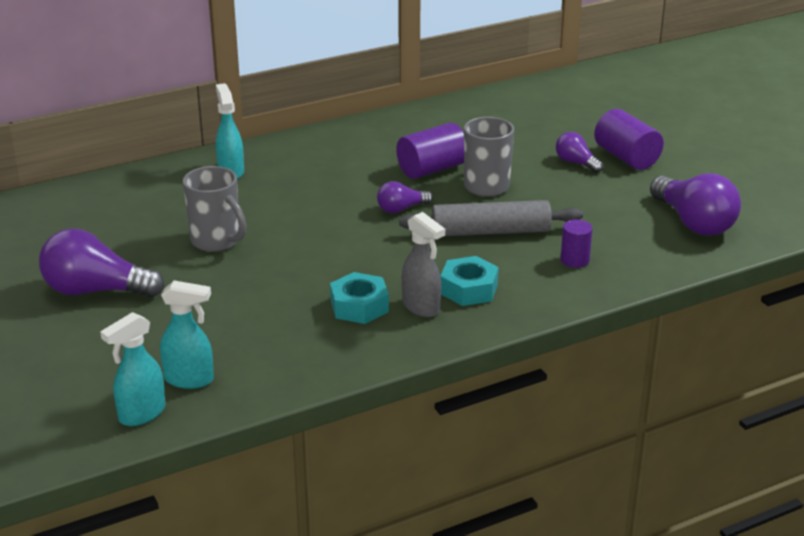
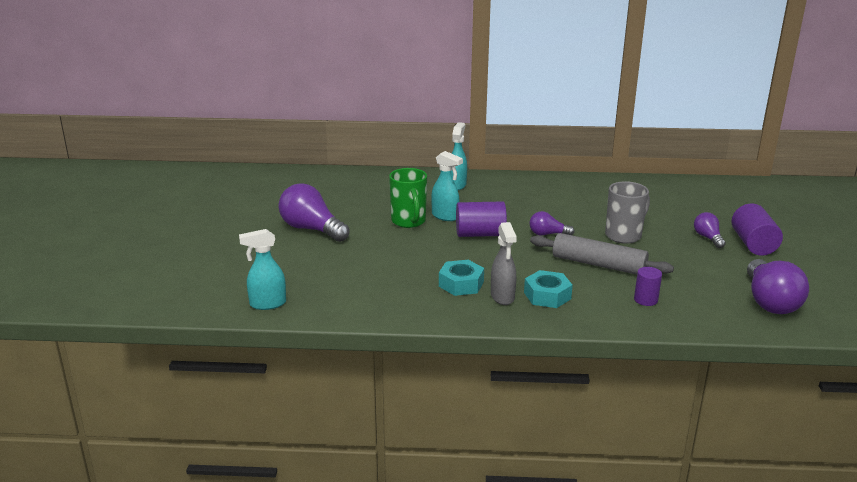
camera: 30 degrees right, 5 degrees down
(190, 380) = (314, 294): turquoise spray bottle -> turquoise spray bottle (445, 216)
(217, 241) = (409, 222): grey mug -> green mug
(432, 169) = (593, 216): purple cylinder -> purple cylinder (480, 234)

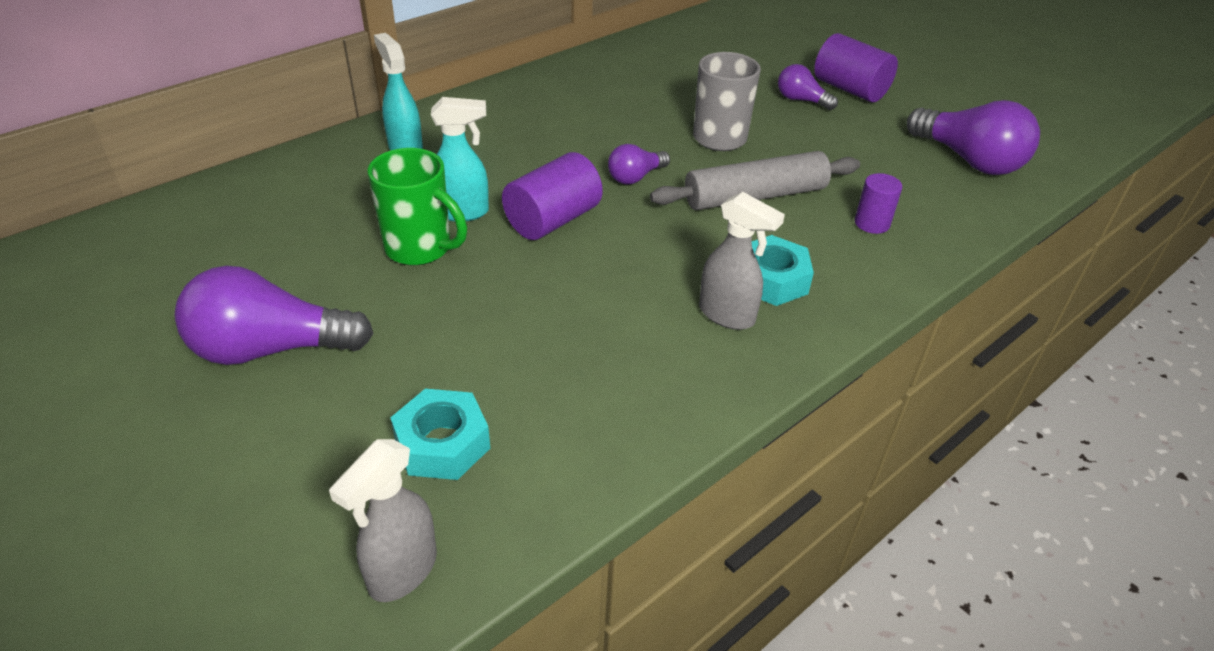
camera: 45 degrees left, 15 degrees up
(267, 304) = (402, 572): turquoise spray bottle -> grey spray bottle
(461, 284) = (647, 324): turquoise nut -> turquoise nut (442, 444)

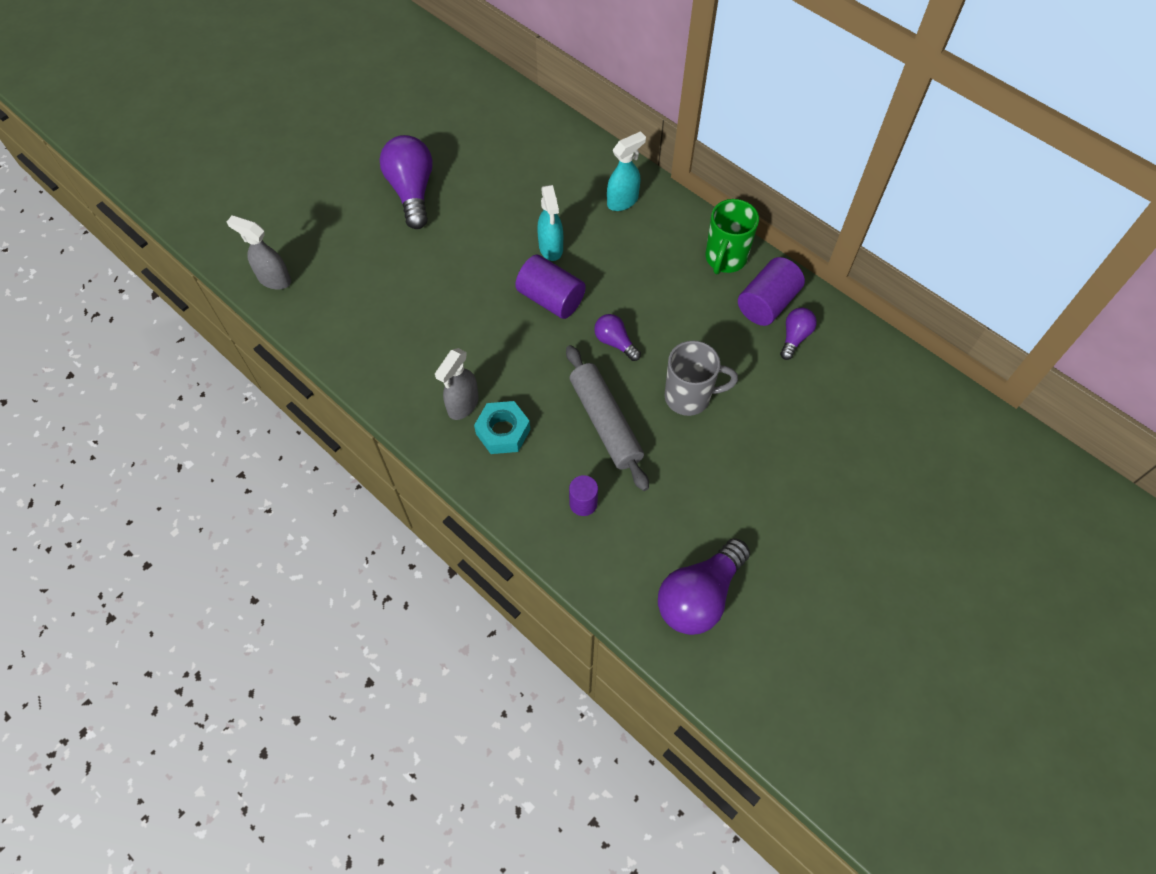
camera: 85 degrees right, 20 degrees up
(420, 249) = (508, 235): green mug -> green mug (725, 259)
(442, 444) = (349, 279): turquoise nut -> none
(801, 100) = (773, 462): purple light bulb -> purple light bulb (794, 337)
(850, 89) = (809, 506): purple cylinder -> purple cylinder (767, 303)

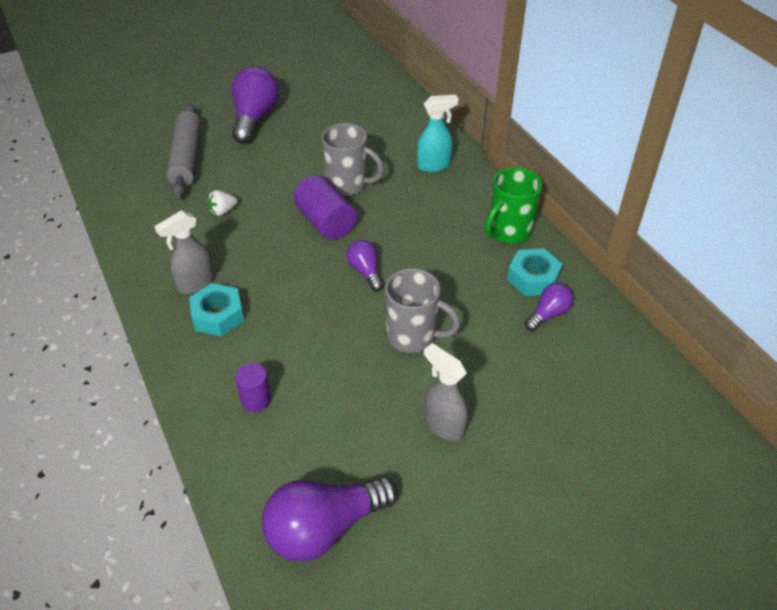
camera: 20 degrees right, 15 degrees down
(274, 279) = (103, 152): grey spray bottle -> grey spray bottle (443, 425)
(443, 316) = (223, 211): none -> white strawberry
(551, 248) = (348, 185): turquoise spray bottle -> grey mug
(605, 422) = (318, 335): grey rolling pin -> grey rolling pin (186, 158)
(767, 303) = (533, 278): purple cylinder -> turquoise nut

